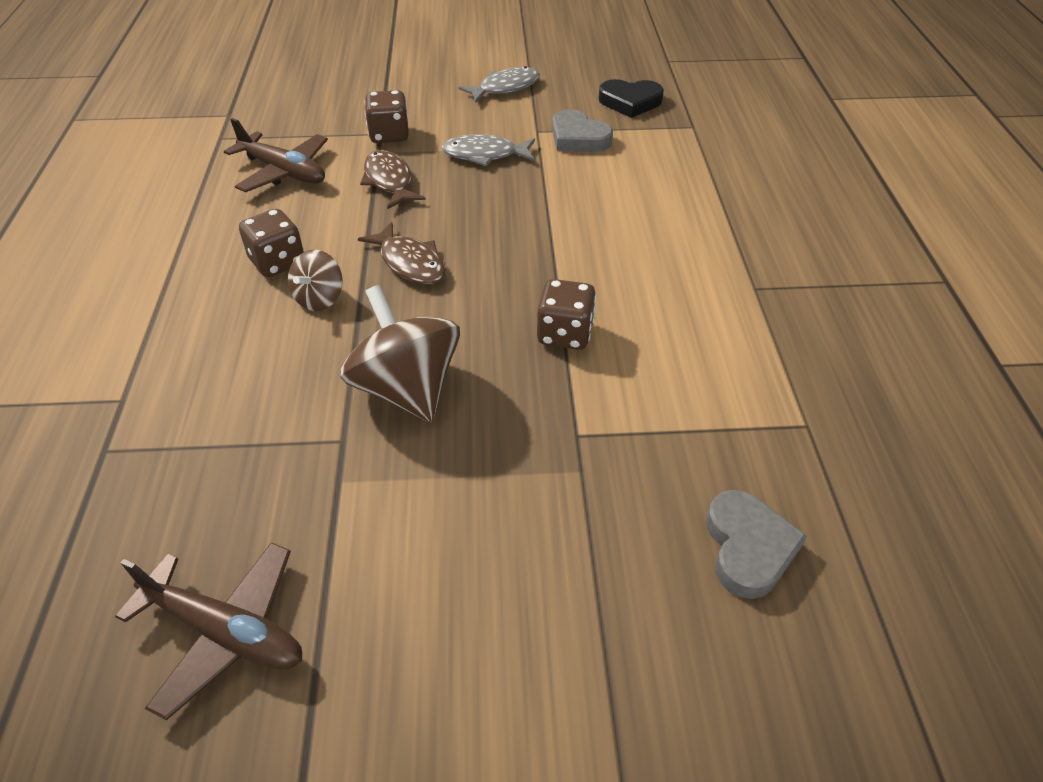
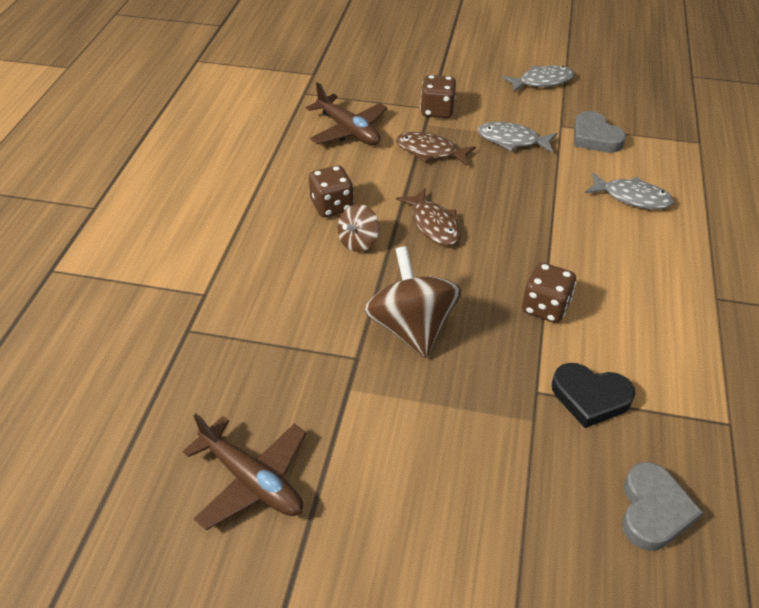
camera: 15 degrees right, 0 degrees up
(389, 181) = (430, 151): brown fish -> brown fish turned 60 degrees counterclockwise
(630, 102) = (648, 110): black heart -> black heart (590, 397)
(635, 195) = (632, 197): none -> grey fish

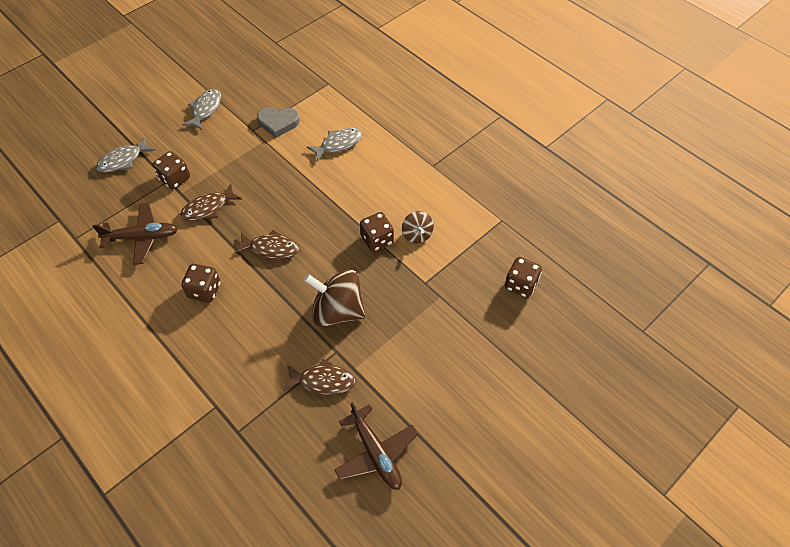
camera: 55 degrees left, 10 degrees up
(252, 480) = (376, 453): brown plane -> brown plane turned 75 degrees clockwise
(308, 368) = (323, 381): none -> brown fish
(358, 242) = (249, 295): brown spinning top -> brown spinning top (417, 234)
(512, 140) = (241, 162): grey fish -> grey fish (123, 160)
(590, 397) = (446, 263): black heart -> none
(653, 510) = (520, 285): grey heart -> brown dice

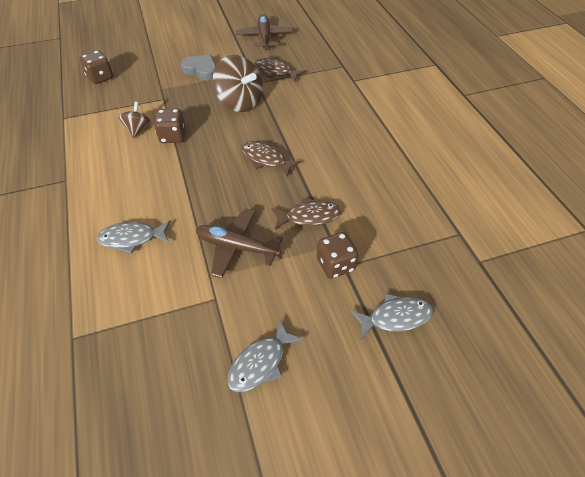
camera: 155 degrees left, 5 degrees down
(142, 237) = (386, 210): brown plane -> brown plane (237, 247)
(204, 290) = (338, 146): brown dice -> none
(278, 123) = (178, 296): grey heart -> grey heart (201, 70)

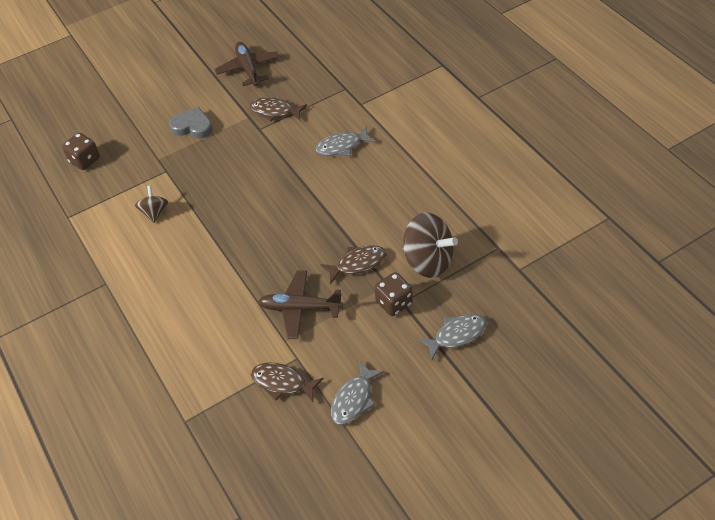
camera: 10 degrees left, 0 degrees up
(132, 238) = (198, 324): grey fish -> grey fish (342, 146)
(173, 136) = (194, 212): brown dice -> none
(240, 102) = (249, 157): brown spinning top -> brown spinning top (428, 261)
(266, 159) = (298, 215): brown fish -> brown fish (282, 383)

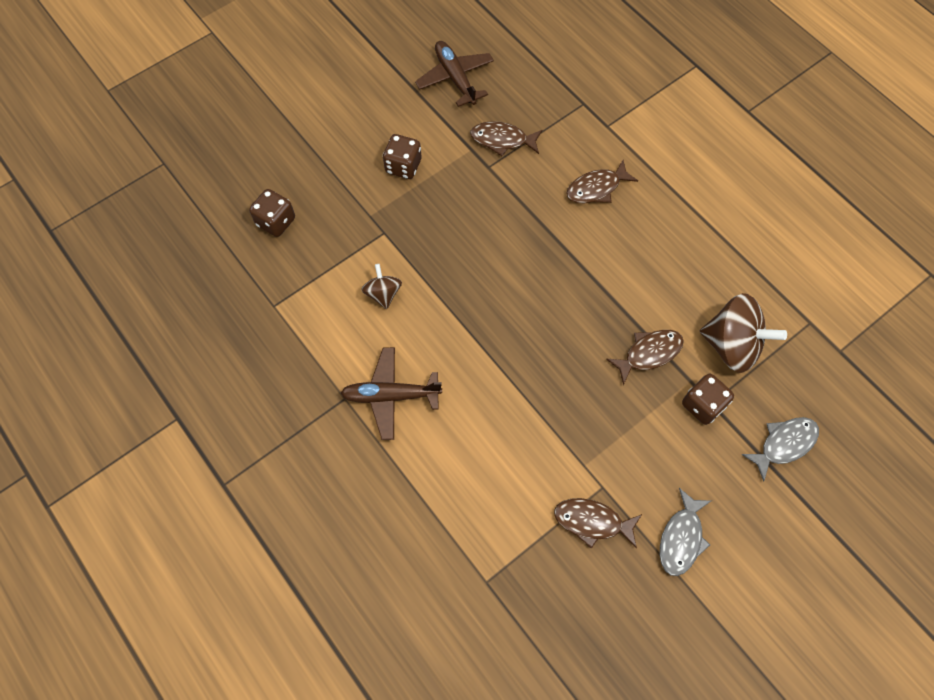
camera: 10 degrees left, 15 degrees up
(192, 126) = (403, 166): grey heart -> brown dice
(300, 308) = (592, 419): brown plane -> brown plane (391, 396)
(342, 146) = (596, 188): grey fish -> brown fish

